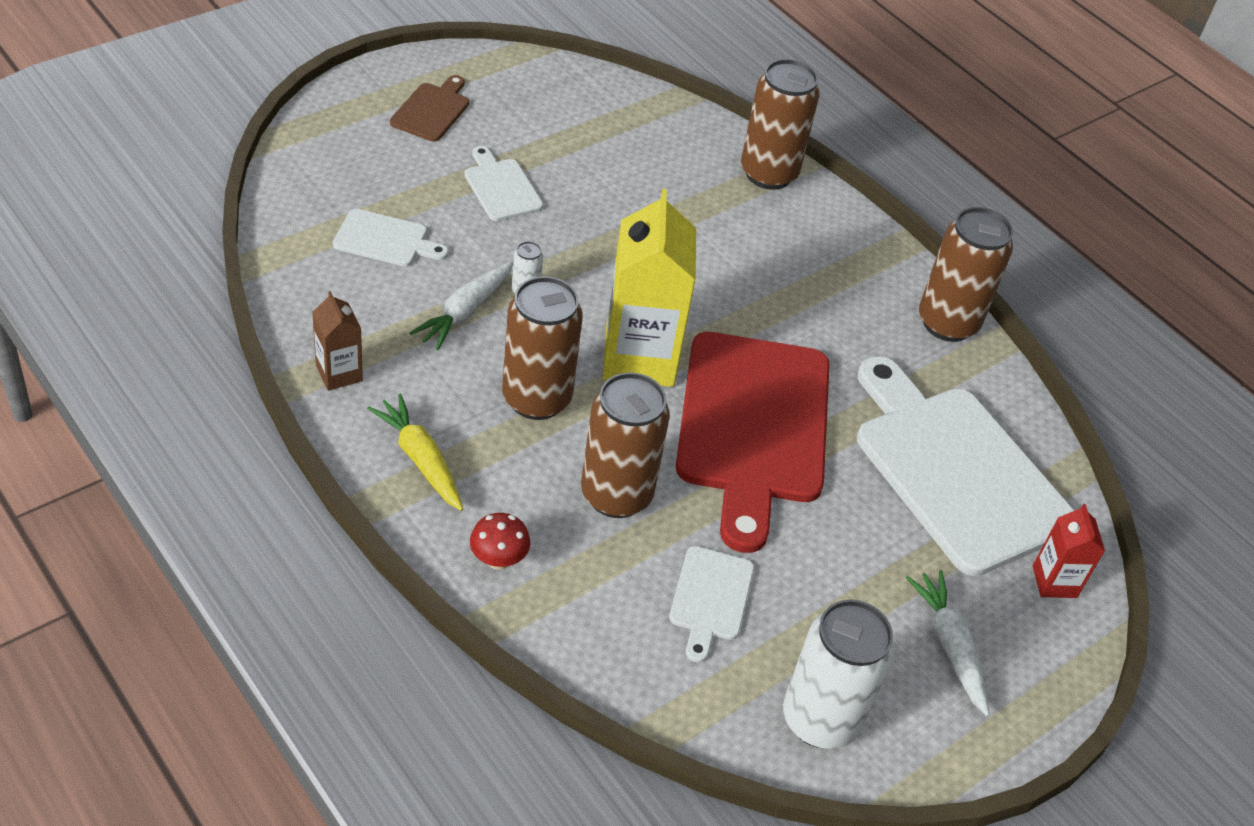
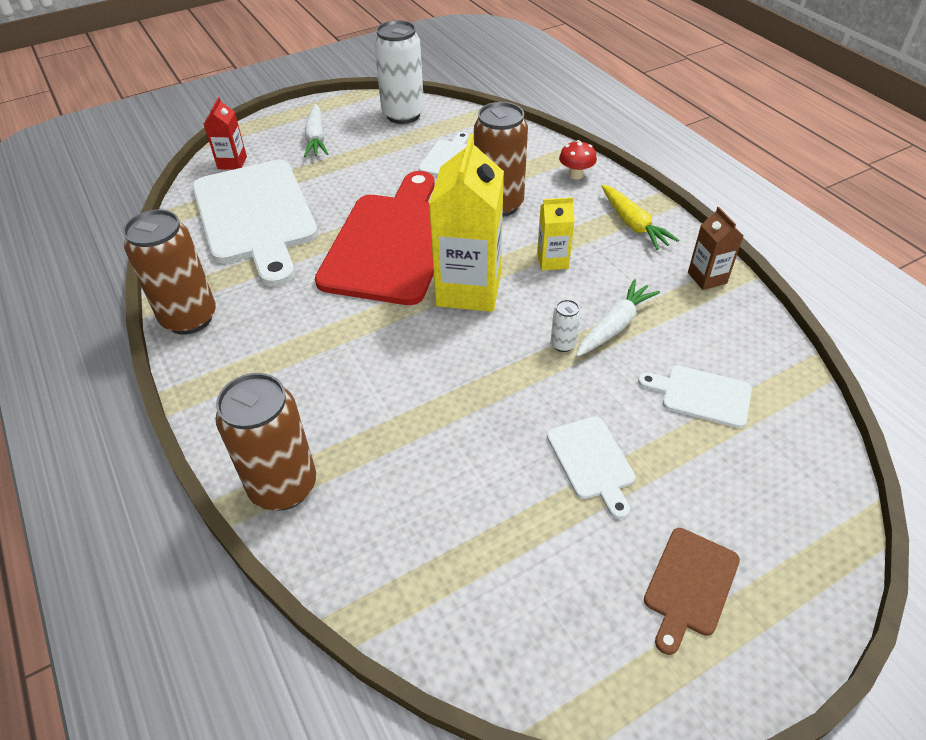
camera: 165 degrees left, 0 degrees up
(536, 398) = (552, 260): brown can -> yellow carton

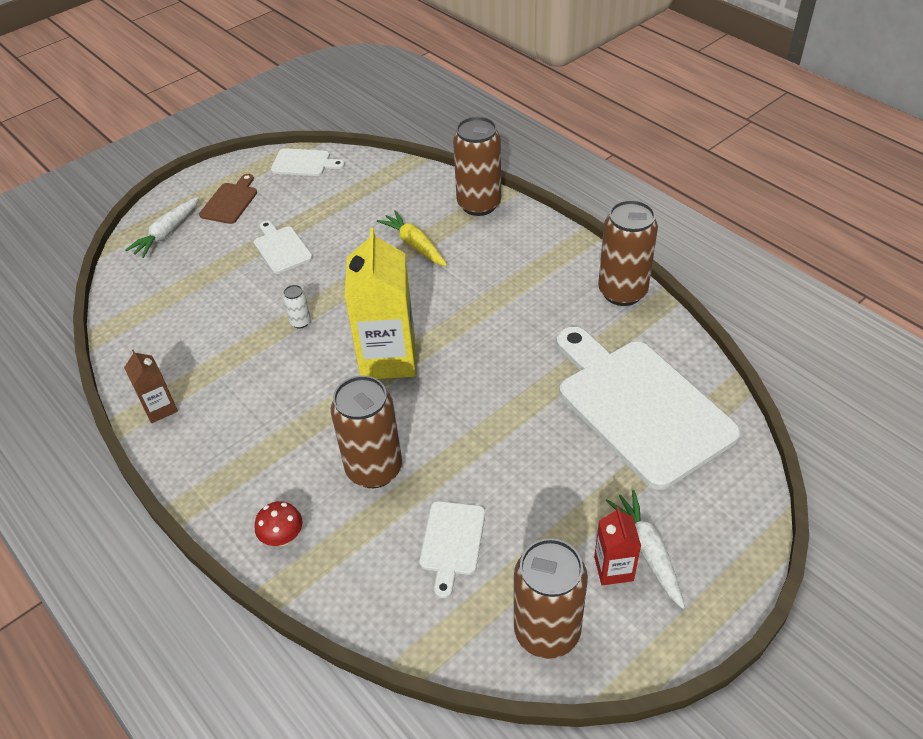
camera: 170 degrees right, 0 degrees up
(232, 163) = (727, 483): red carton -> red carton (613, 568)
(391, 243) = (478, 397): red cutting board -> none
(403, 115) = (547, 632): white can -> brown can
(552, 260) = (310, 403): yellow carton -> none
(614, 326) = (255, 345): white carrot -> white carrot (167, 233)
(633, 224) = (221, 466): yellow carrot -> yellow carrot (414, 245)
(701, 395) = (196, 301): white cutting board -> white cutting board (304, 163)

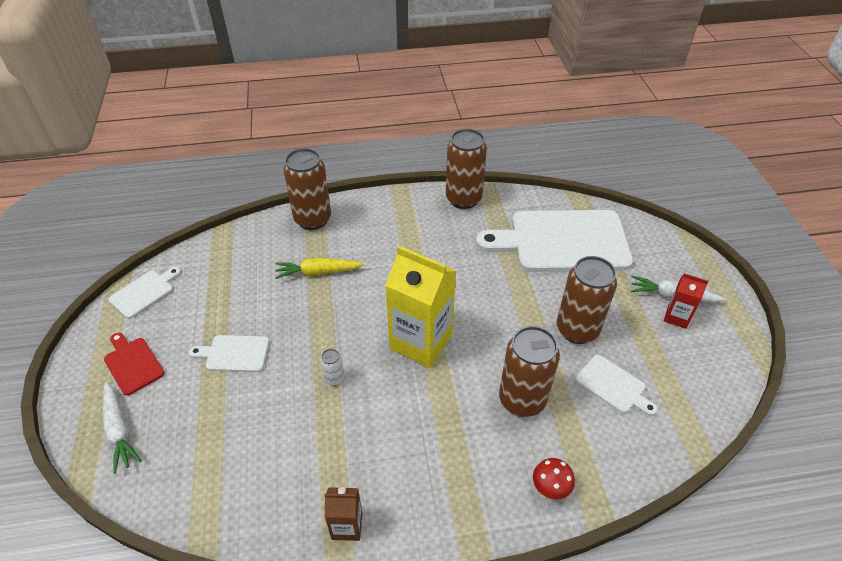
camera: 60 degrees left, 0 degrees up
(230, 201) = (132, 364): brown cutting board -> red cutting board
(547, 632) = (707, 371): brown can -> brown can (577, 330)

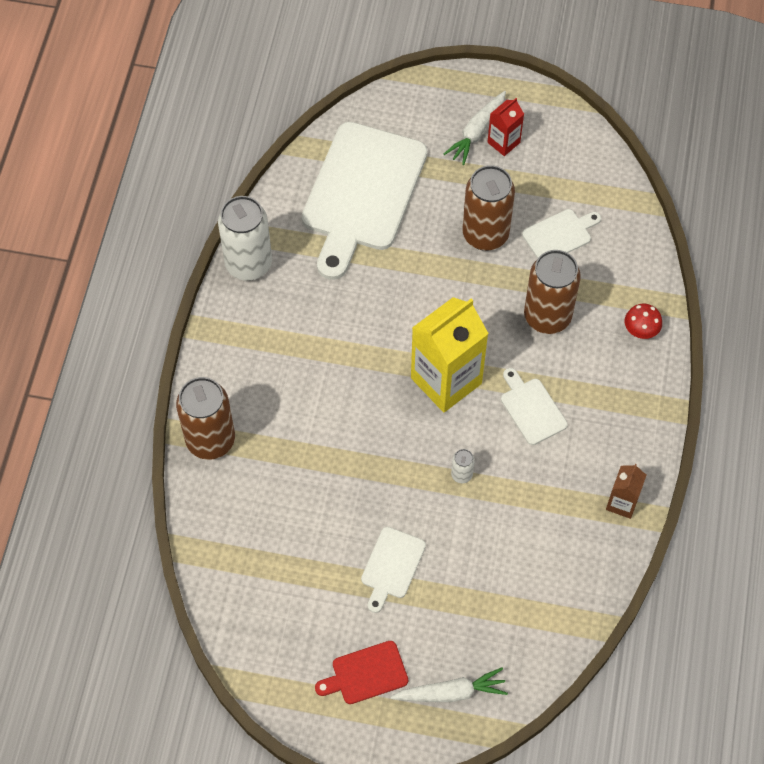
camera: 70 degrees left, 15 degrees up
(144, 292) = (258, 653): white cutting board -> white cutting board (531, 408)
(318, 272) = (304, 455): yellow carrot -> none
(463, 199) = (248, 264): brown can -> white can

